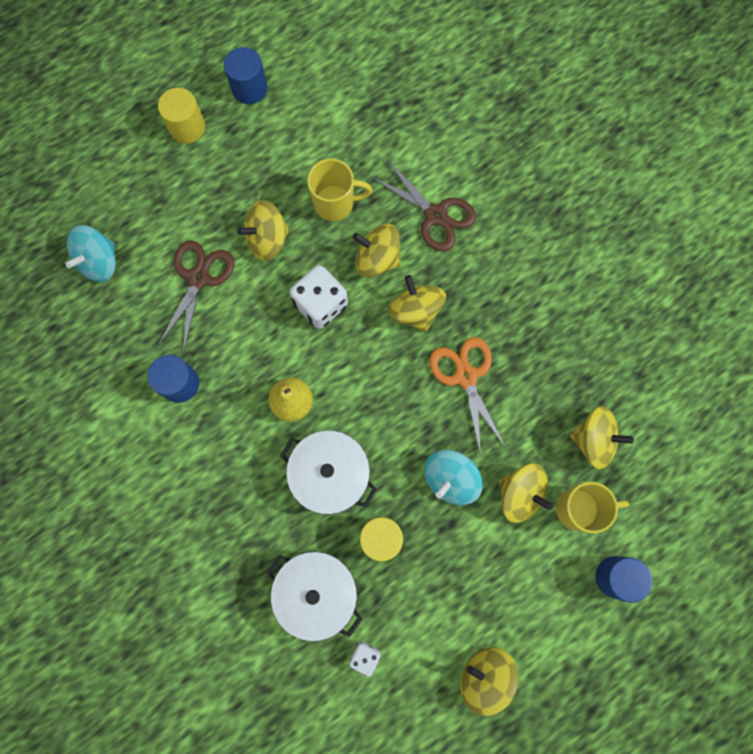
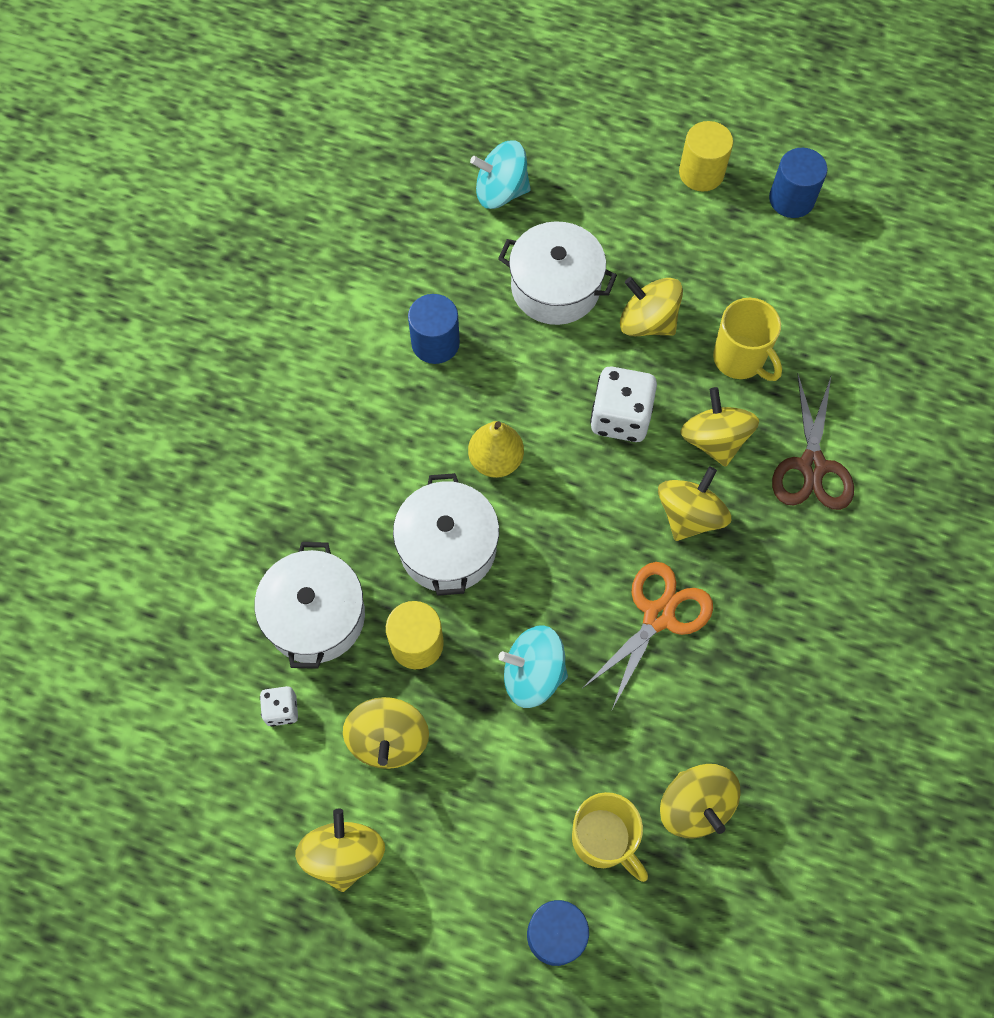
camera: 55 degrees right, 10 degrees down
(198, 278) = (555, 287): brown scissors -> white pot
(520, 494) = (571, 761): yellow spinning top -> yellow spinning top (388, 739)

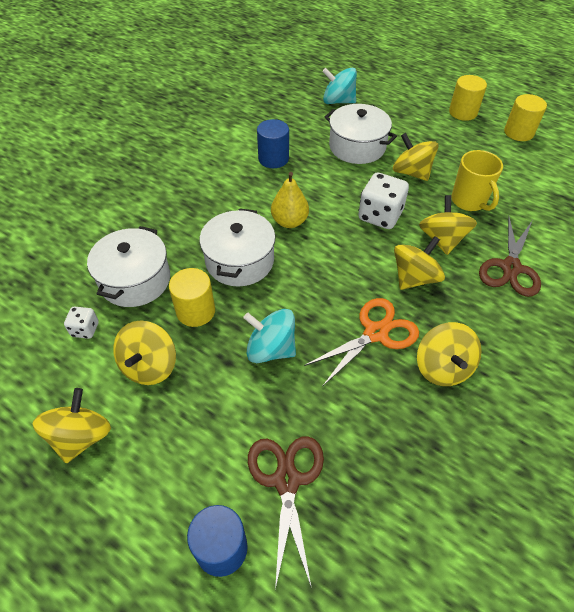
camera: 15 degrees right, 15 degrees down
(603, 840) = (286, 480): yellow mug -> brown scissors
(695, 806) = (370, 474): yellow spinning top -> yellow spinning top (442, 367)
(791, 199) = (518, 132): blue cylinder -> yellow cylinder

